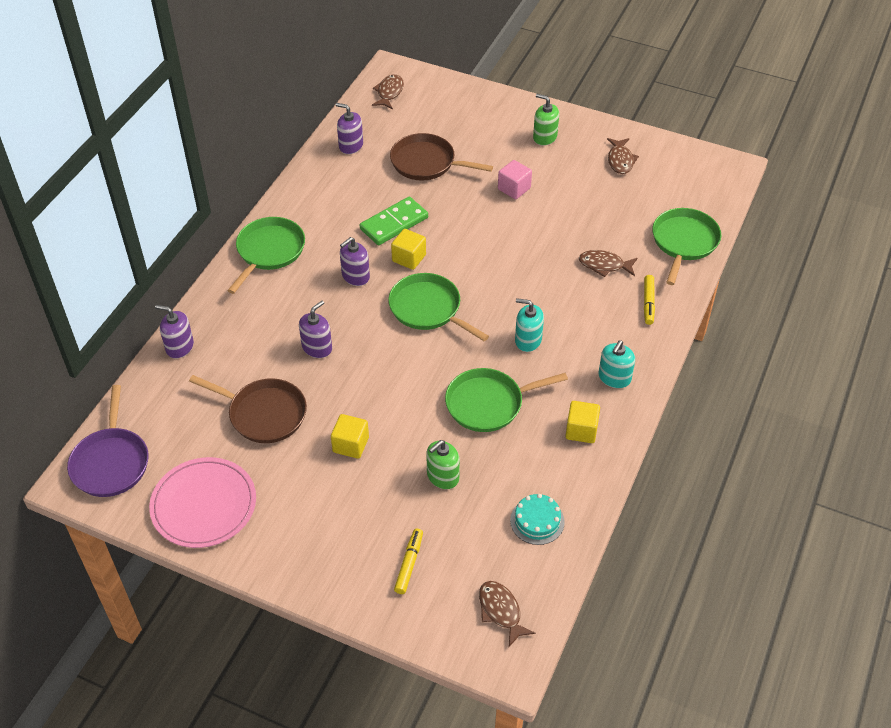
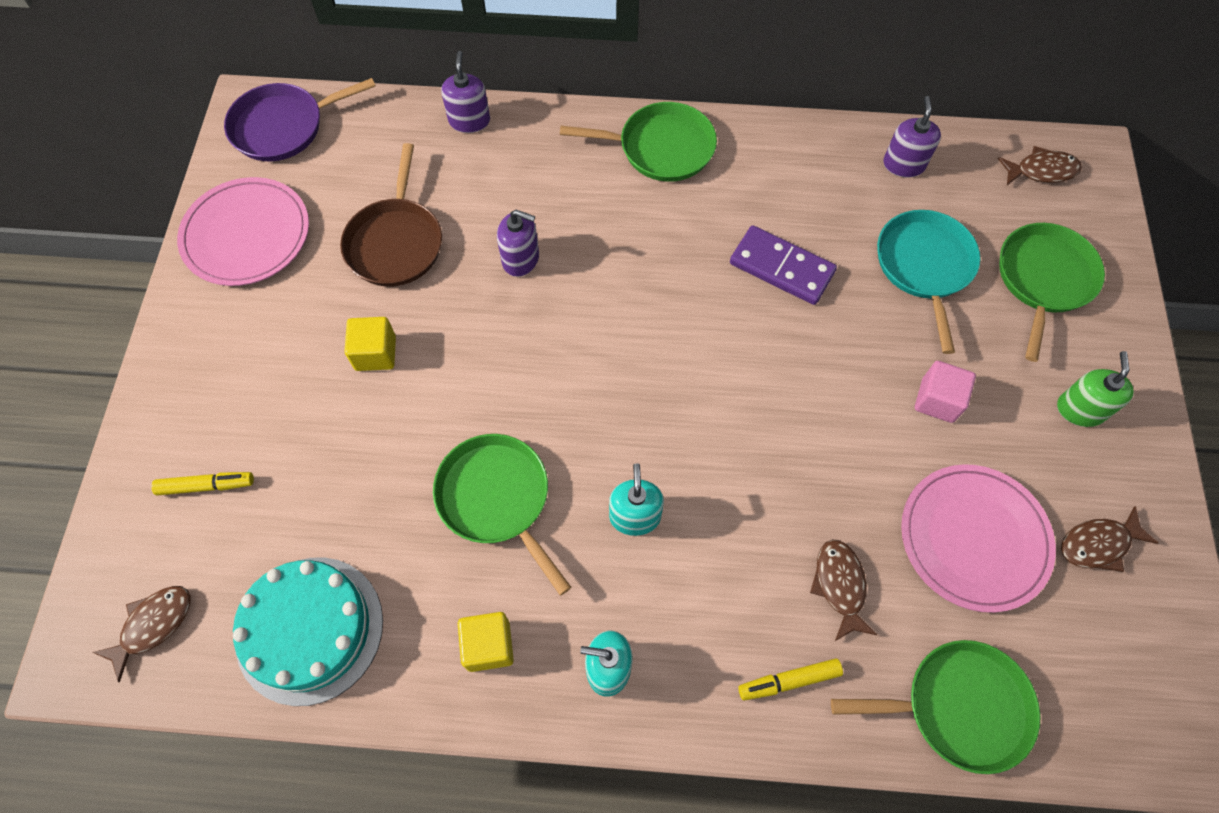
camera: 70 degrees right, 15 degrees up
(355, 276) = (661, 257): purple soap dispenser -> none
(394, 223) = (781, 268): green domino -> purple domino
(409, 258) = (724, 308): yellow cube -> none
(426, 163) = (924, 266): brown pan -> turquoise pan
(428, 309) = (640, 364): green pan -> green pan (1043, 279)
(442, 476) = (354, 480): green soap dispenser -> none
(537, 521) = (309, 629): turquoise cake -> turquoise cake, size x1.83
(599, 204) = (974, 538): none -> pink plate

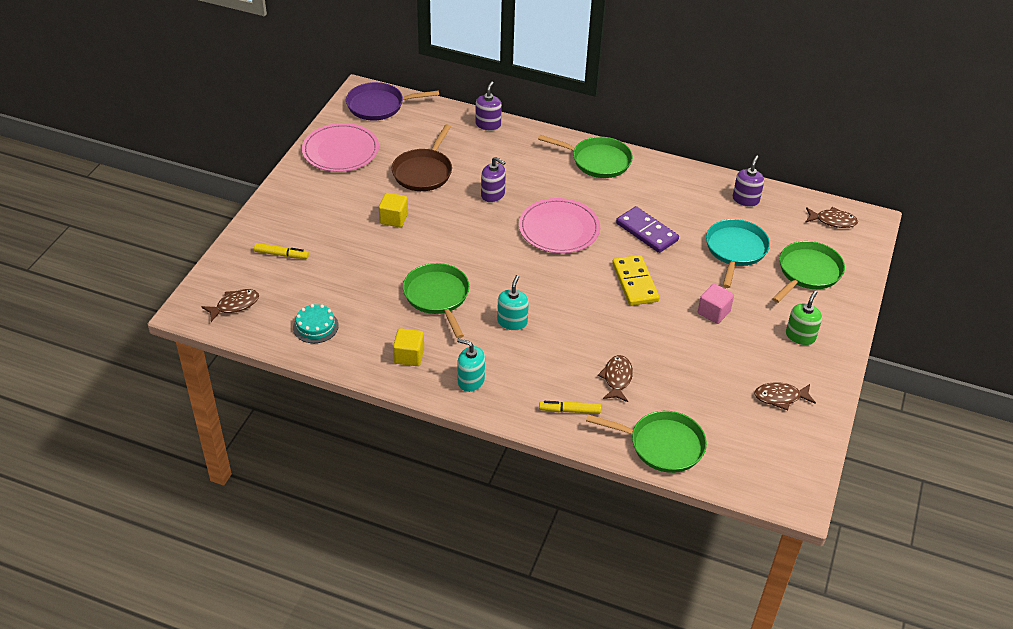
camera: 15 degrees right, 20 degrees down
(309, 629) = (315, 326): turquoise cake -> turquoise cake, size x0.55
(799, 375) = (635, 282): none -> yellow domino
(974, 538) = (706, 377): pink plate -> pink plate (559, 229)

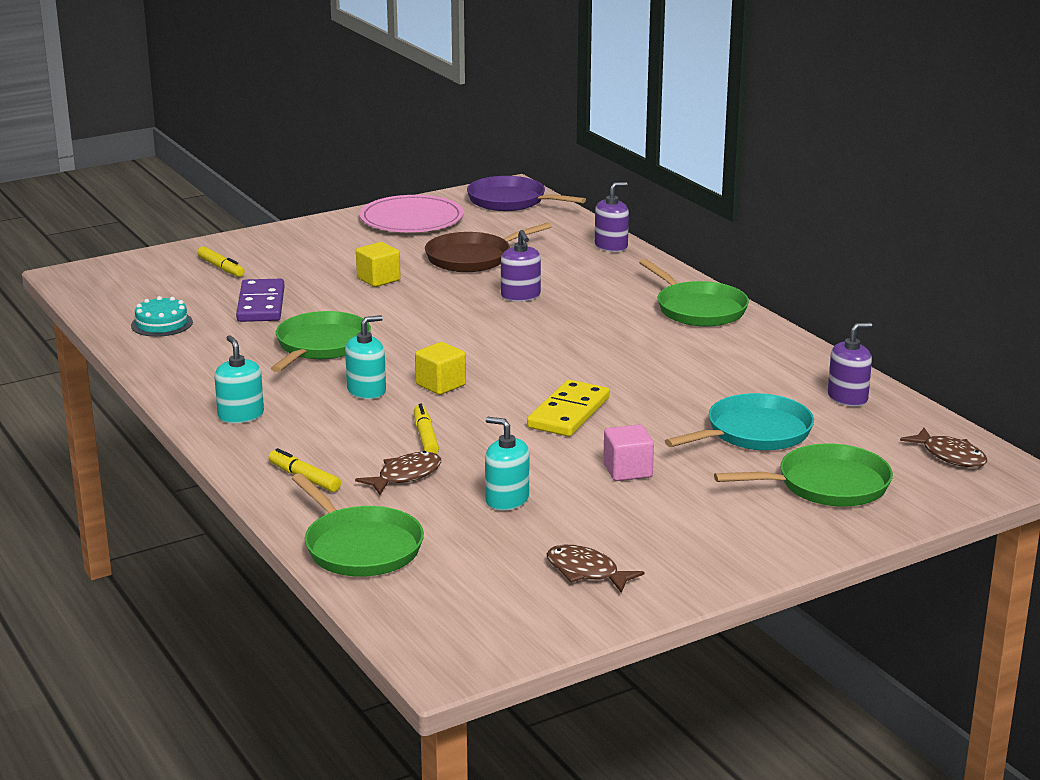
camera: 40 degrees right, 20 degrees down
(234, 305) = (116, 285): brown fish -> none
(409, 356) = (212, 375): yellow cube -> yellow cube (440, 385)
(559, 229) = (552, 343): pink plate -> none
(589, 342) = (425, 436): none -> yellow marker
(646, 232) = (659, 380): purple domino -> purple domino (261, 305)
(686, 367) = (507, 500): none -> turquoise soap dispenser
(800, 336) = (713, 533): green soap dispenser -> none

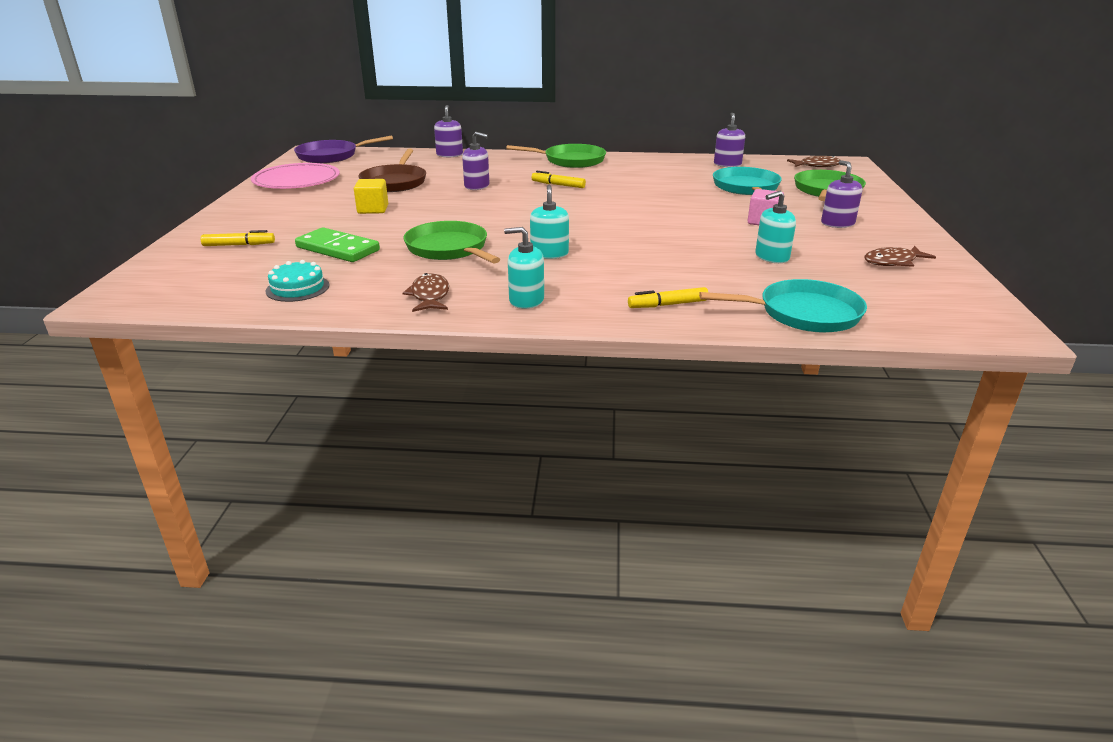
camera: 55 degrees left, 5 degrees up
(261, 305) = (337, 249): purple domino -> green domino
(360, 547) = (804, 313): green pan -> turquoise pan
(405, 476) = (703, 274): brown fish -> brown fish (430, 296)
(425, 436) = (648, 255): yellow marker -> yellow marker (558, 185)
(440, 385) = (574, 233): yellow cube -> none
(569, 413) = (665, 215): yellow domino -> none
(689, 516) = (837, 223): none -> purple soap dispenser

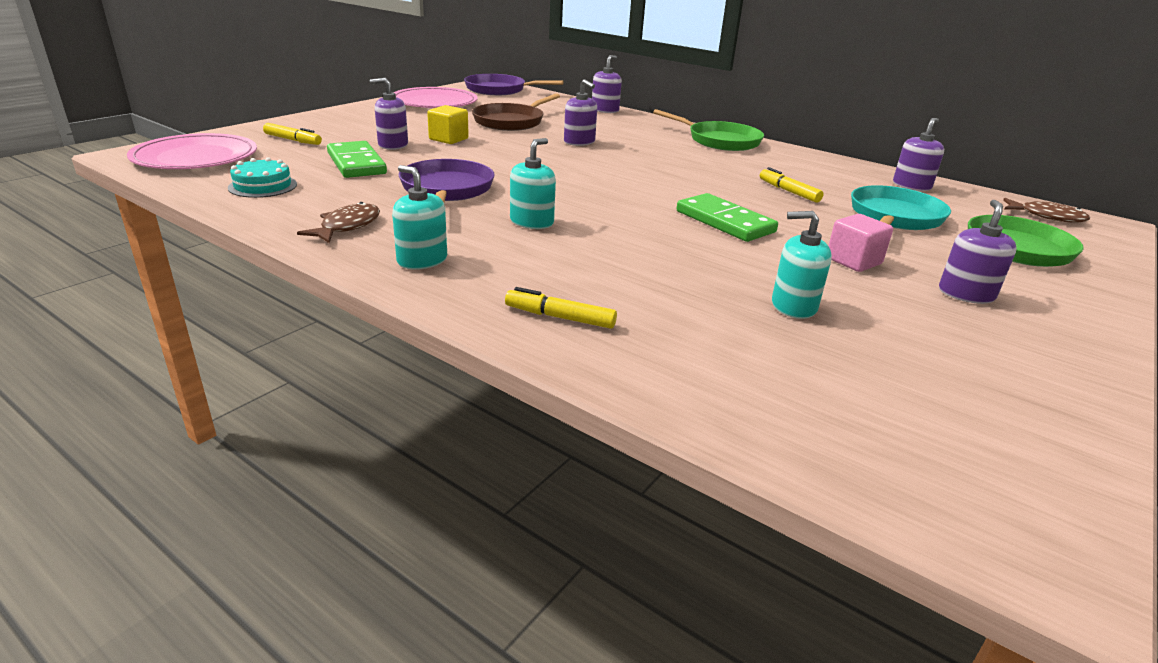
camera: 30 degrees right, 0 degrees up
(180, 283) = (195, 157): none -> pink plate
(336, 226) = (393, 145): none -> purple soap dispenser
(449, 249) = (447, 189): green pan -> purple pan
(558, 185) = (664, 160): yellow marker -> yellow marker (788, 191)
(662, 218) = (724, 222): none -> green domino
(804, 313) = (718, 393): turquoise pan -> none
(893, 262) = (980, 373): brown fish -> none

